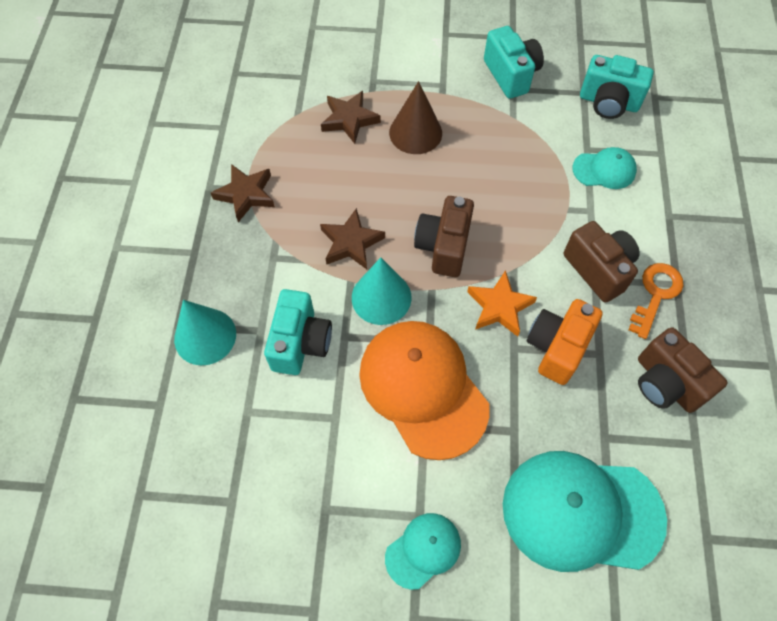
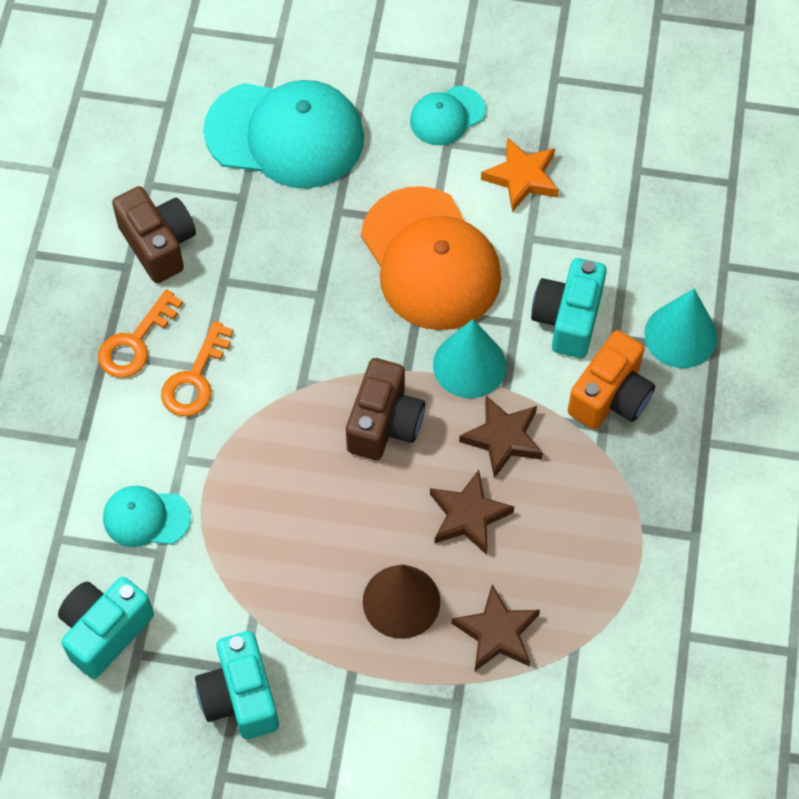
camera: 175 degrees left, 0 degrees up
(246, 194) = (644, 519): brown star -> brown star (468, 516)
(499, 307) = (328, 342): orange star -> orange star (522, 178)
(557, 347) = (270, 291): orange camera -> orange camera (610, 397)
(598, 269) = (195, 378): brown camera -> orange key
(608, 102) = (105, 631): turquoise camera -> turquoise camera turned 75 degrees counterclockwise

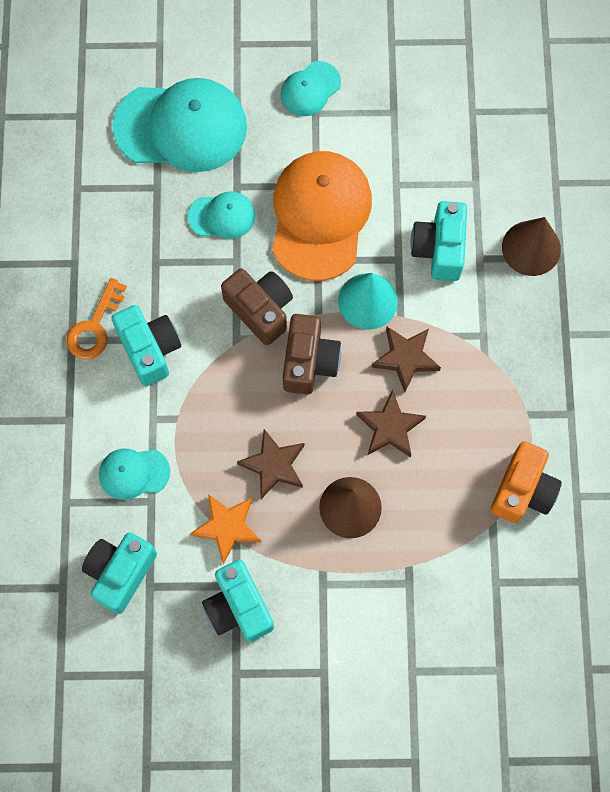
camera: 10 degrees left, 10 degrees up
(159, 244) = (96, 239): brown camera -> brown camera (260, 310)
(195, 378) = (150, 349): orange key -> turquoise camera
(313, 241) = (222, 216): none -> turquoise cap
(430, 259) = (320, 216): orange cap -> orange cap turned 135 degrees counterclockwise
(497, 632) = (430, 520): brown star -> brown star (273, 465)
(522, 178) = (381, 133): orange star -> orange star (227, 527)
(610, 397) = (484, 309): orange camera -> orange camera (522, 490)
(680, 335) = (531, 248): turquoise cone -> brown cone

